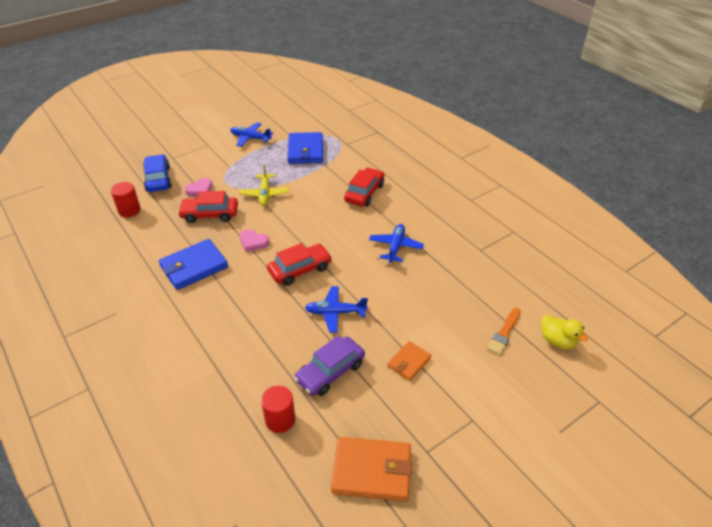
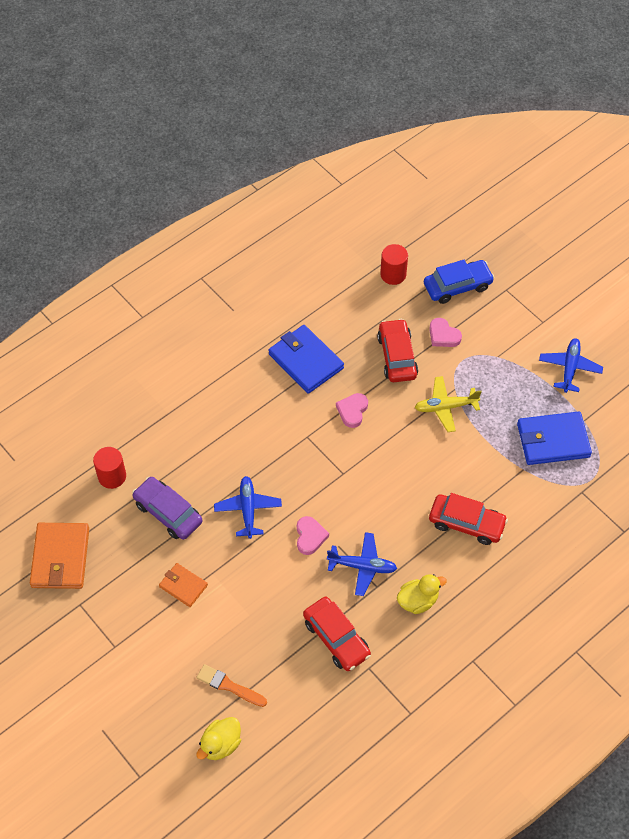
camera: 85 degrees right, 15 degrees up
(300, 270) = (311, 466): red car -> red car (336, 638)
(366, 274) = (310, 537): none -> pink heart
(425, 221) = (418, 601): none -> yellow duck

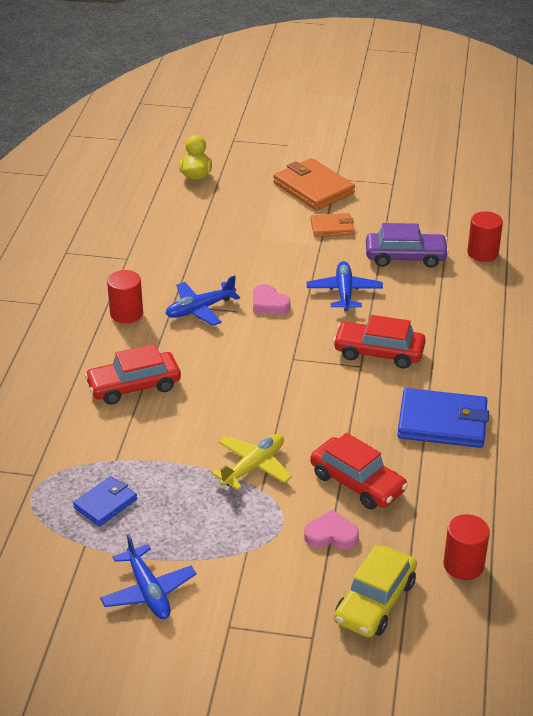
camera: 140 degrees right, 20 degrees down
(60, 558) = (445, 196): orange wallet -> orange wallet (313, 188)
(229, 686) = (226, 200): orange brush -> none
(248, 509) = (344, 292): blue plane -> blue plane turned 135 degrees counterclockwise
(336, 638) = (173, 260): red car -> red car (379, 352)
(352, 411) = (343, 409): pink heart -> none
(418, 601) = (126, 313): yellow duck -> red cylinder
(457, 286) = (375, 601): blue car -> yellow car
(553, 440) = (105, 503): blue wallet -> blue wallet, size x0.57

